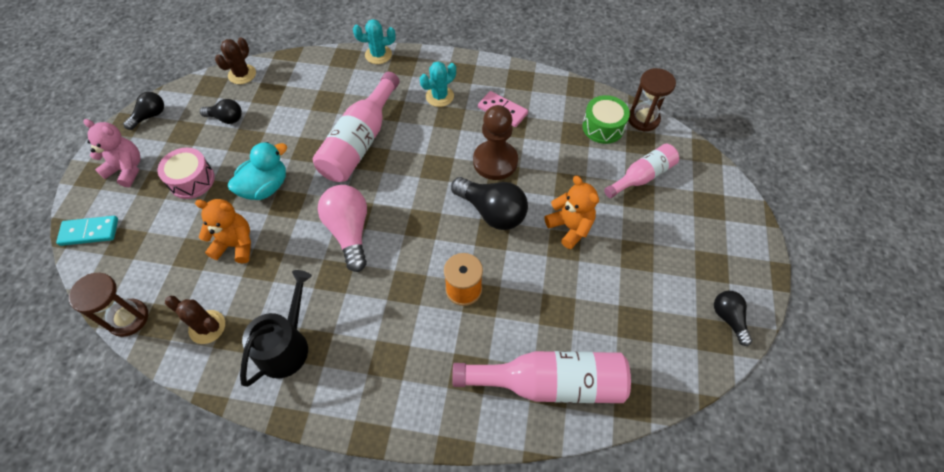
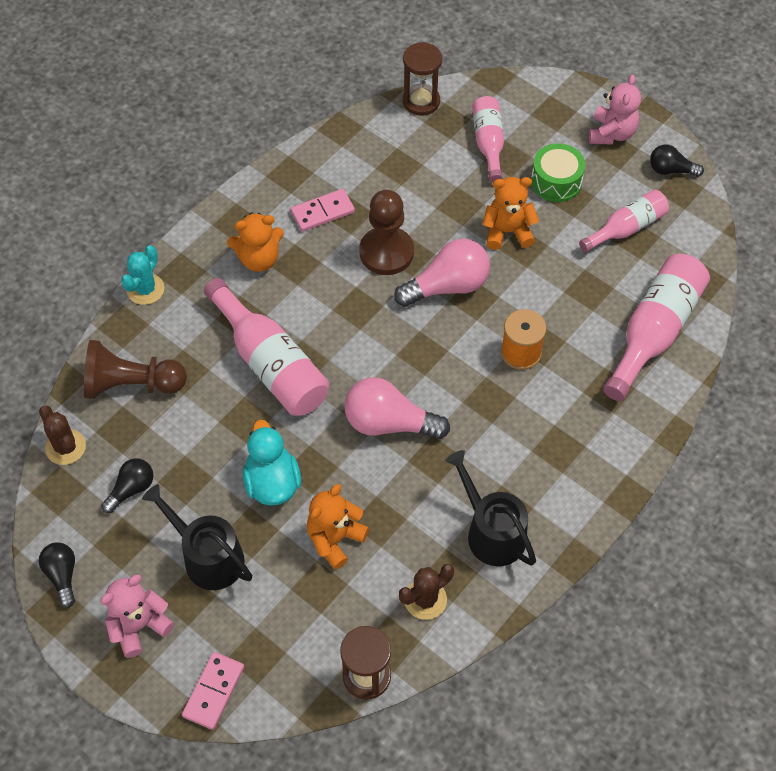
camera: 60 degrees left, 0 degrees up
(89, 232) = (213, 691): turquoise domino -> pink domino
(192, 180) = (208, 557): pink drum -> black watering can
(304, 82) = (131, 384): none -> brown pawn
(439, 96) = (259, 259): turquoise cactus -> orange teddy bear
(492, 212) = (447, 286): black light bulb -> pink light bulb
(603, 127) = (407, 139): green drum -> green drum (556, 181)
(639, 311) = (626, 228): none -> pink bottle
(726, 255) = (612, 133): none -> pink teddy bear

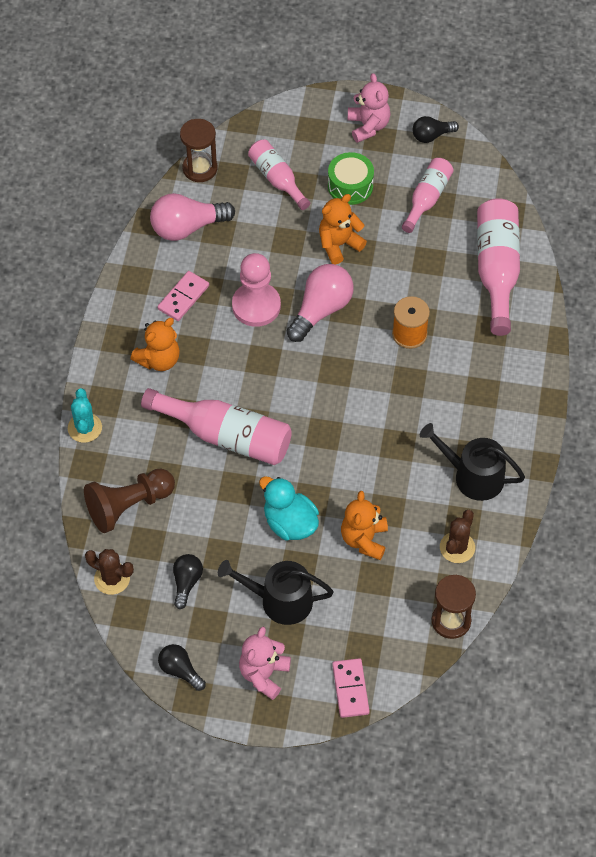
camera: 30 degrees left, 0 degrees up
(386, 252) = (256, 306): brown pawn -> pink pawn
(389, 423) = (346, 435): pink light bulb -> pink light bulb (187, 227)

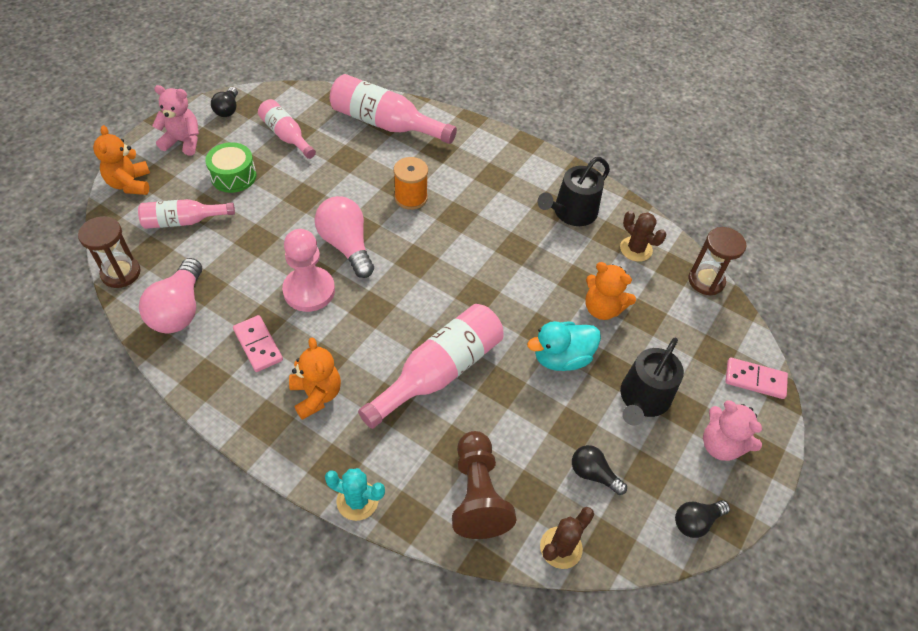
camera: 70 degrees left, 5 degrees down
(339, 244) = (287, 207): orange teddy bear -> orange teddy bear (130, 184)

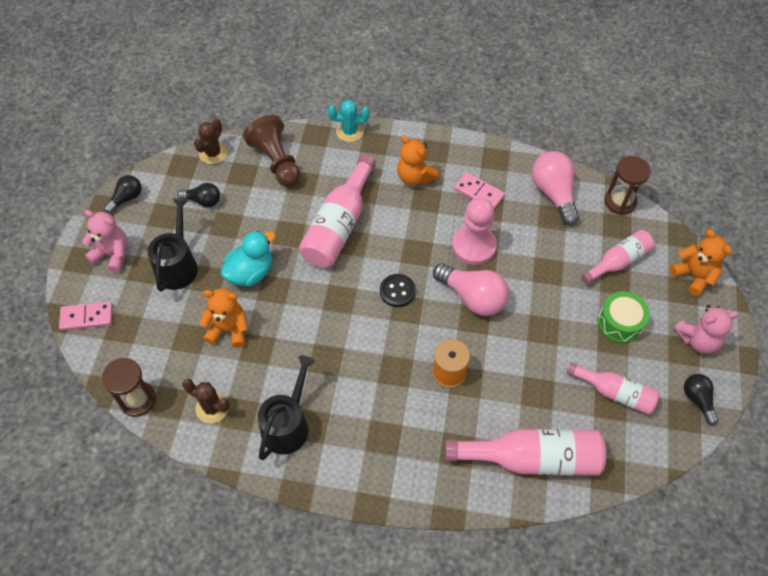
camera: 160 degrees right, 5 degrees up
(415, 279) = (397, 291): none -> black button

